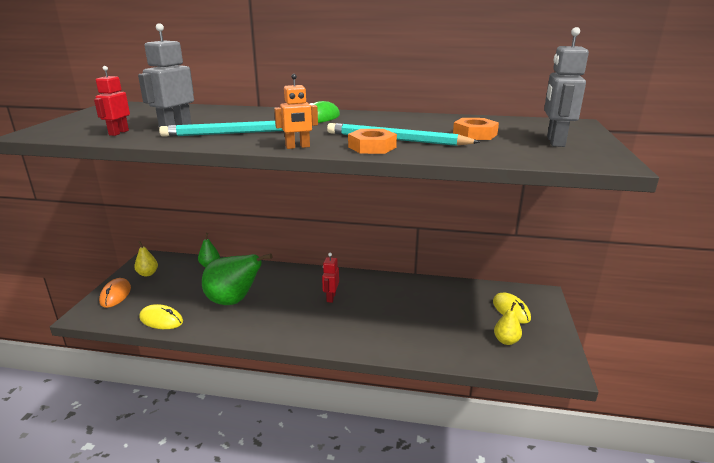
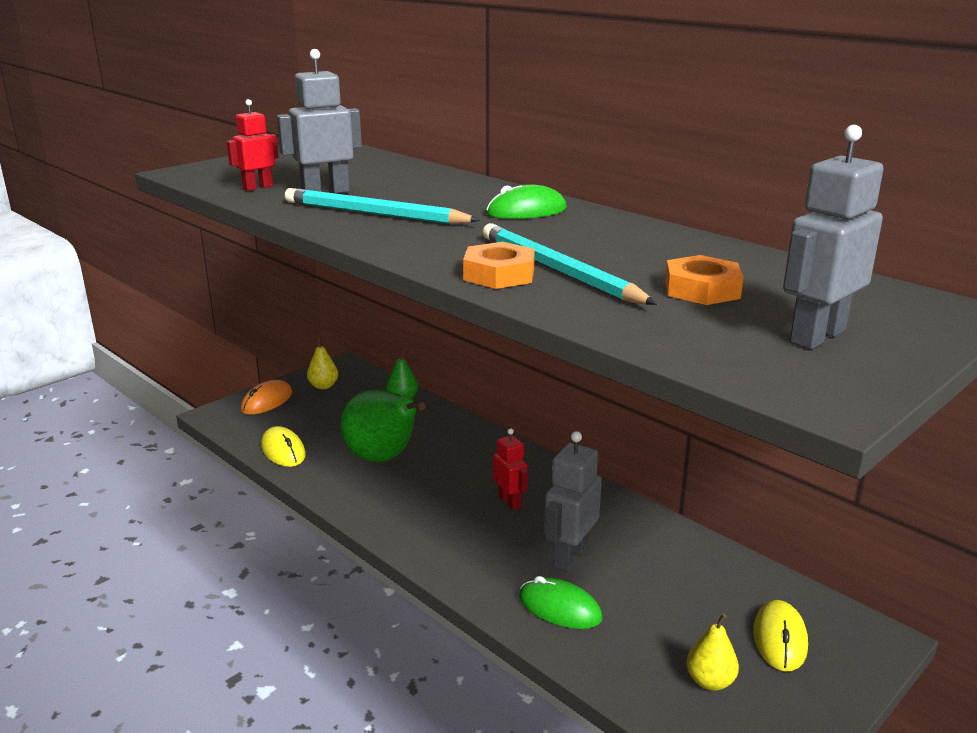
camera: 35 degrees right, 0 degrees up
(297, 147) = (406, 252): orange robot -> none
(331, 297) = (510, 501): red robot -> red robot turned 105 degrees clockwise
(389, 312) = (569, 556): none -> grey robot
(411, 338) = (559, 608): none -> green mouse

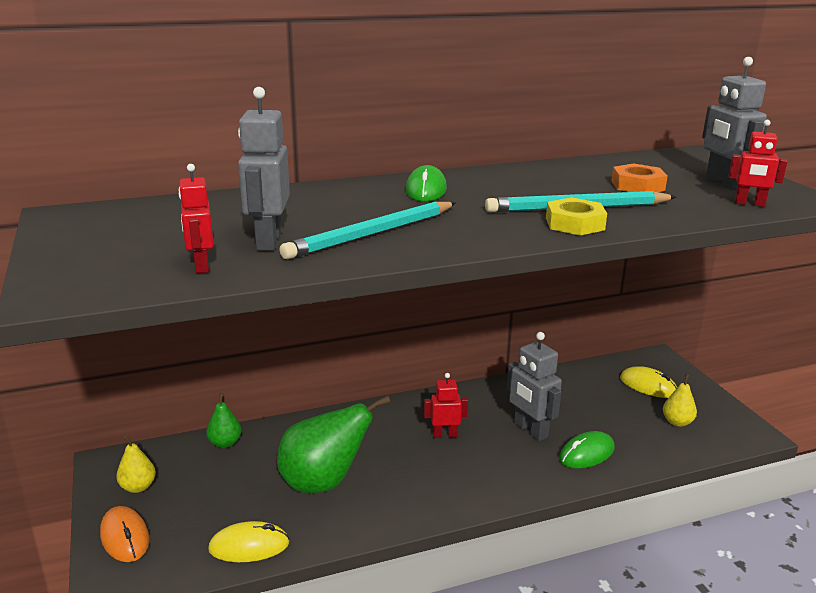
camera: 65 degrees left, 0 degrees up
(499, 274) = (574, 224): orange nut -> yellow nut
(729, 357) = (749, 204): none -> red robot

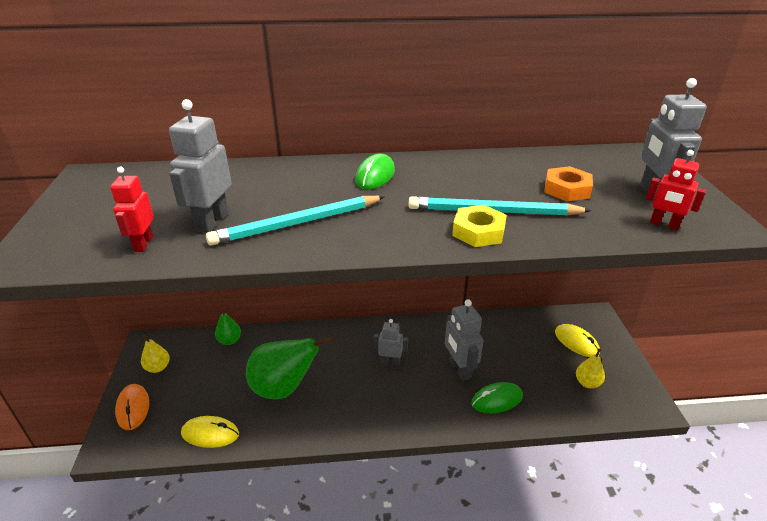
camera: 15 degrees right, 10 degrees up
(444, 435) = (390, 361): red robot -> grey robot

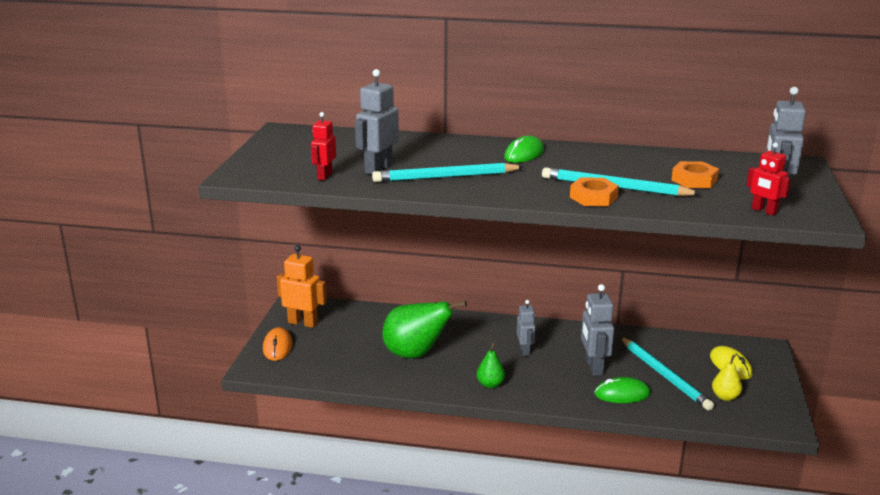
camera: 15 degrees right, 10 degrees down
(158, 367) = (303, 323): yellow pear -> orange robot
(210, 434) = (342, 374): yellow mouse -> none
(229, 340) = (372, 313): green pear -> green pear (490, 384)
(390, 361) = (525, 351): grey robot -> grey robot turned 60 degrees clockwise
(478, 232) = (593, 197): yellow nut -> orange nut
(526, 366) = (664, 375): none -> turquoise pencil

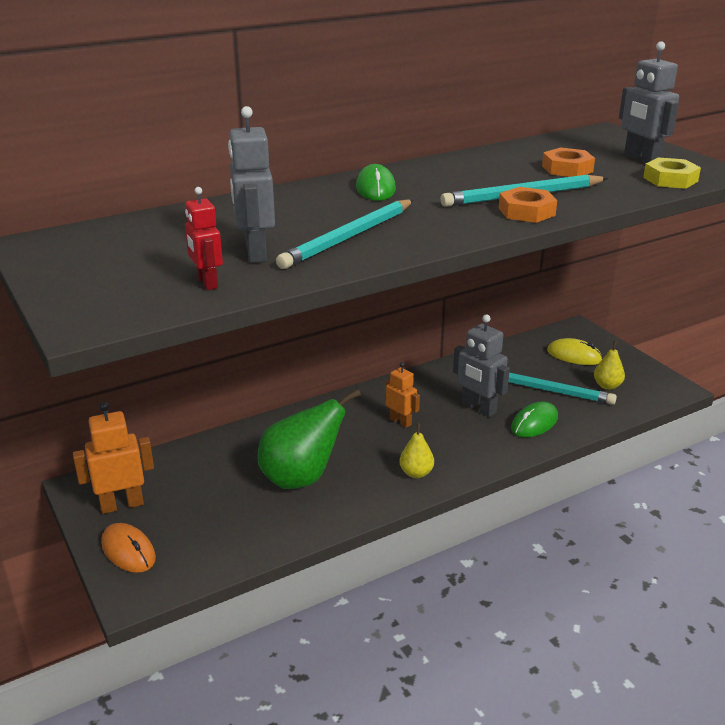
camera: 40 degrees left, 5 degrees up
(490, 384) = (416, 473): green pear -> yellow pear
(525, 351) = (400, 421): grey robot -> orange robot
(763, 211) = (670, 179): red robot -> yellow nut

